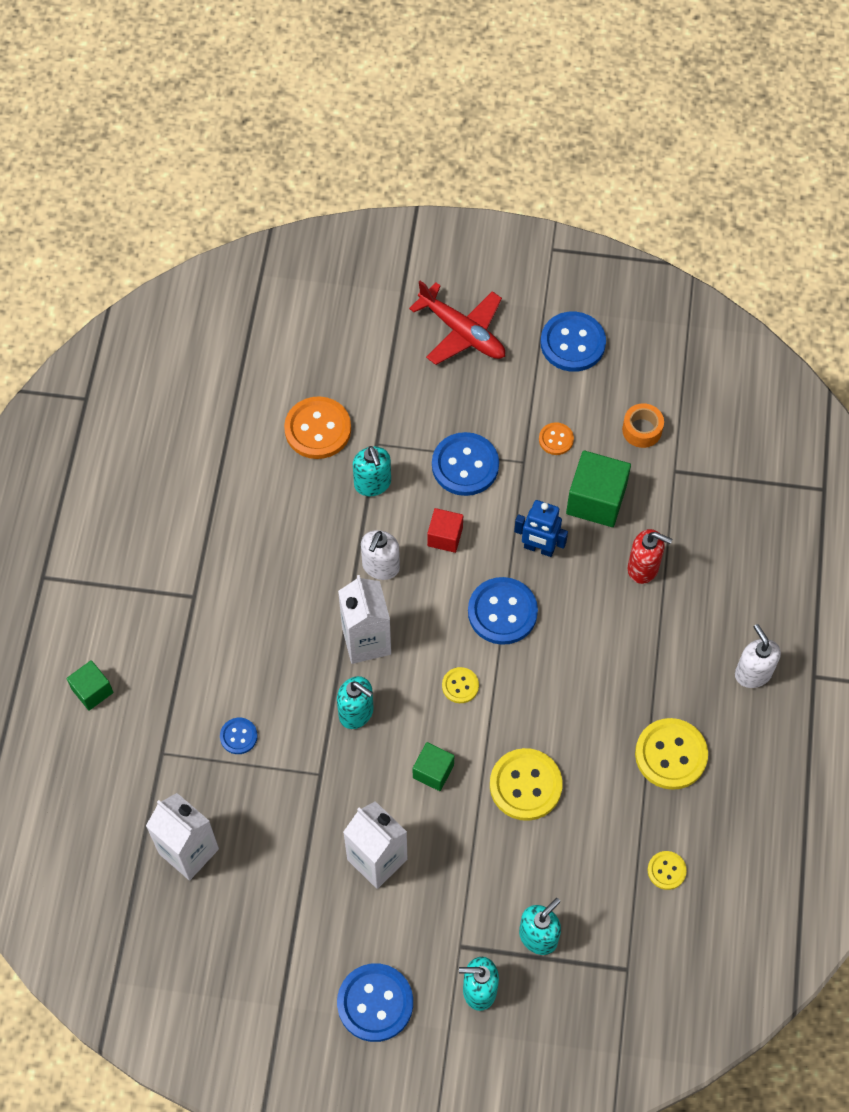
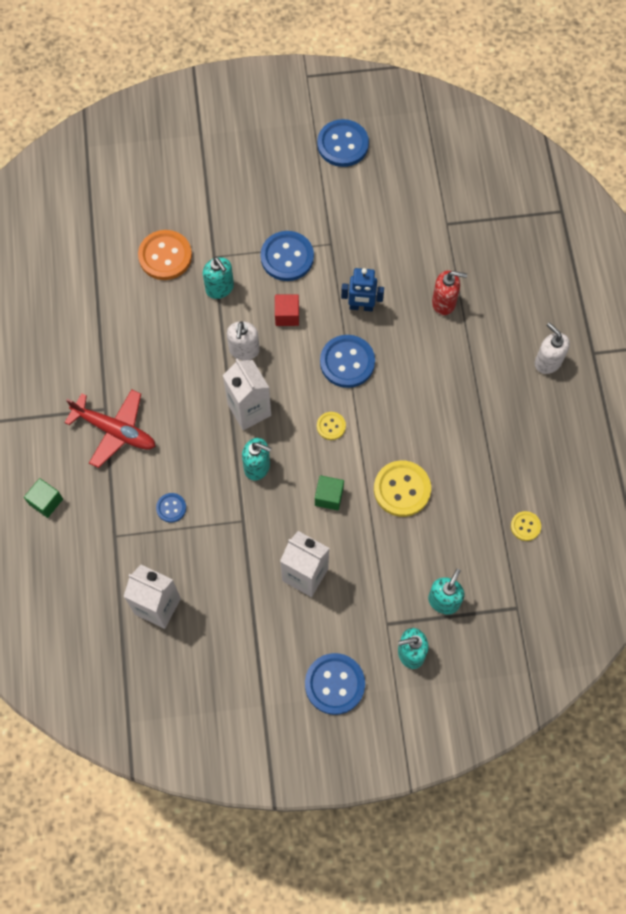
camera: 15 degrees left, 5 degrees up
(462, 332) = (256, 155): red plane -> red plane (115, 430)
(556, 439) = (350, 221): orange button -> none
(596, 500) = (394, 260): green cube -> none
(642, 430) = (413, 198): orange tape -> none
(671, 755) = (504, 438): yellow button -> none

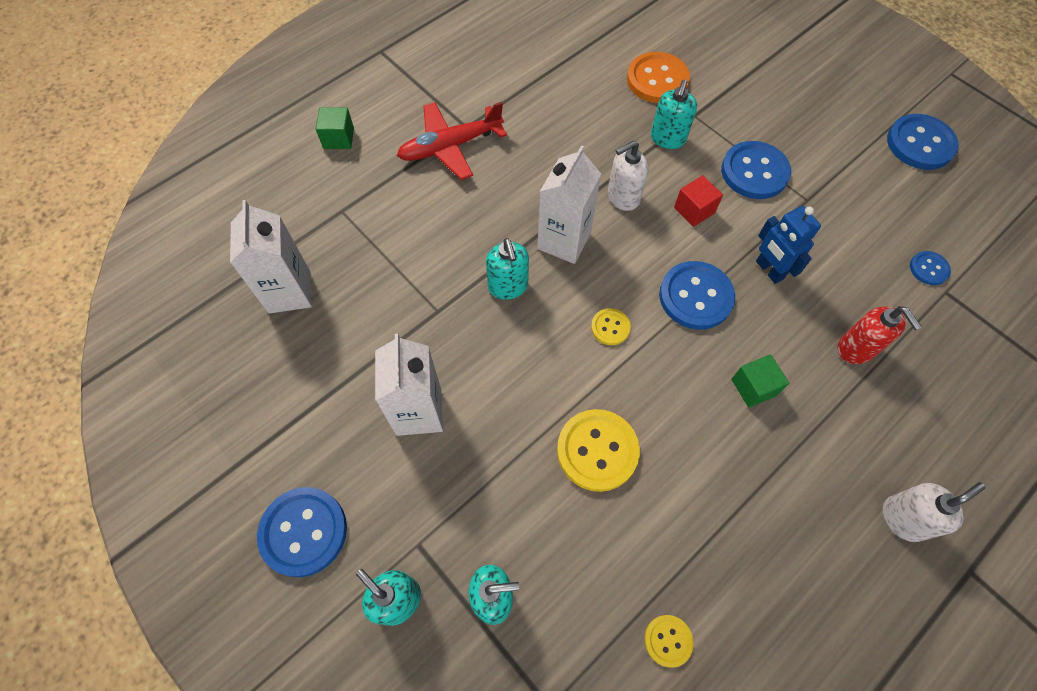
camera: 55 degrees right, 5 degrees down
(115, 430) = (450, 146): red plane -> red plane turned 75 degrees clockwise
(171, 508) = (405, 239): blue button -> blue button (928, 269)
(329, 496) = (528, 377): green cube -> green cube (753, 387)
(547, 362) = (903, 519): white soap dispenser -> white soap dispenser turned 45 degrees clockwise

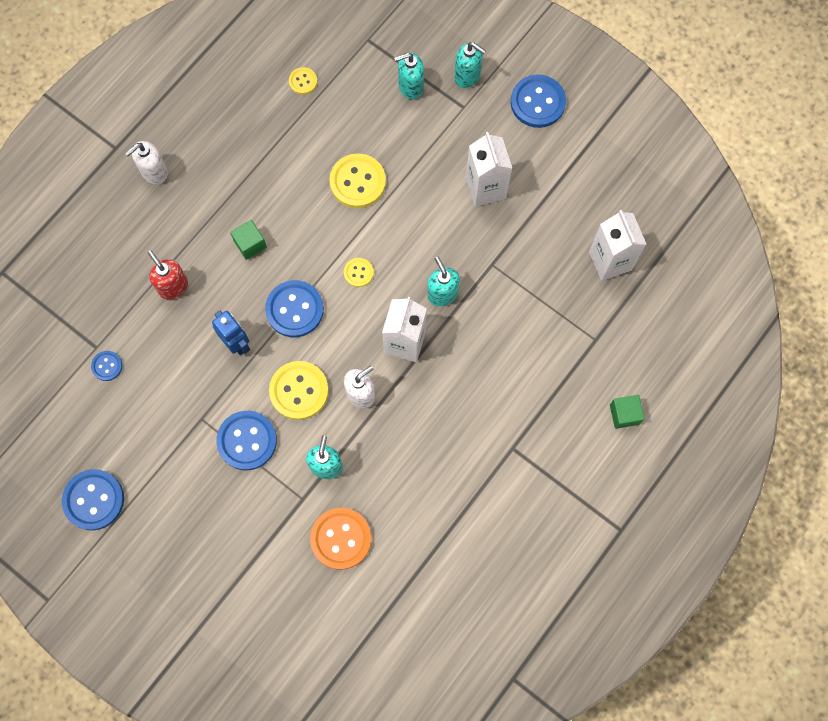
camera: 170 degrees right, 10 degrees up
(450, 146) = (521, 422): red plane -> none
(694, 210) = (299, 391): red cube -> yellow button

